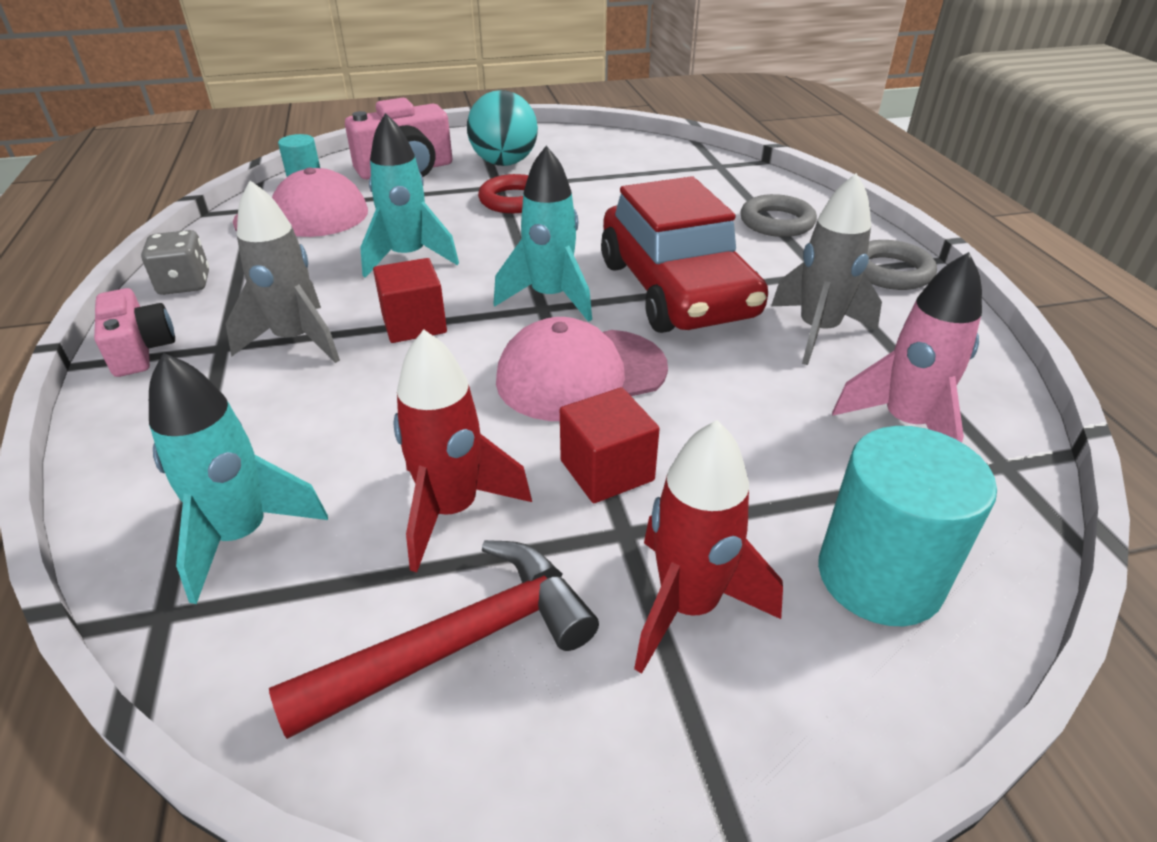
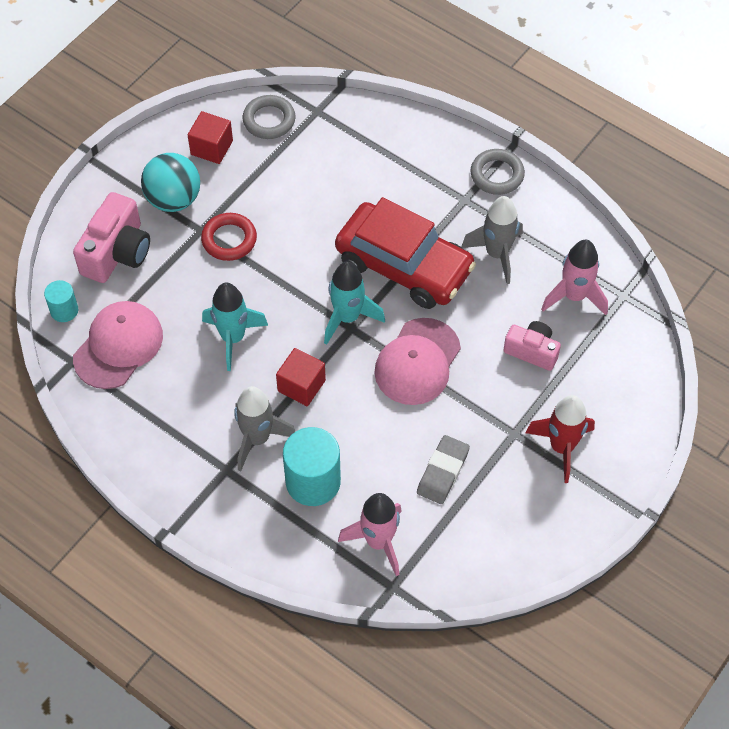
camera: 40 degrees left, 20 degrees up
(141, 350) = (188, 501): pink camera -> pink camera (532, 351)
(184, 284) = (136, 447): grey dice -> none
(242, 536) = (378, 542): turquoise rocket -> pink rocket
(452, 510) = (442, 472): red rocket -> grey eraser
(458, 643) = (502, 517): red hammer -> none
(607, 470) = (481, 409): red cube -> red cube (211, 147)
(776, 222) = (404, 161): grey ring -> grey ring (269, 120)
(879, 576) = (613, 387): turquoise cylinder -> turquoise cylinder (313, 482)

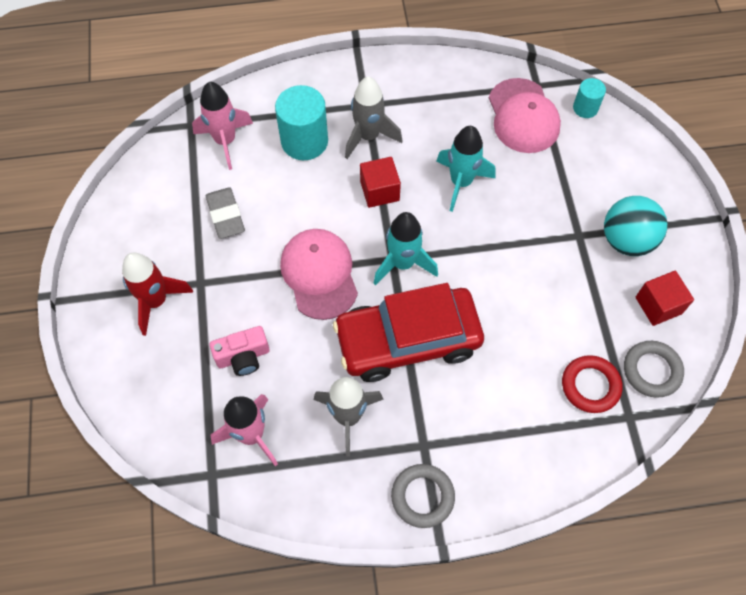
camera: 135 degrees right, 5 degrees up
(117, 252) = (608, 171): pink camera -> none
(229, 239) = (551, 246): red ring -> red ring (590, 386)

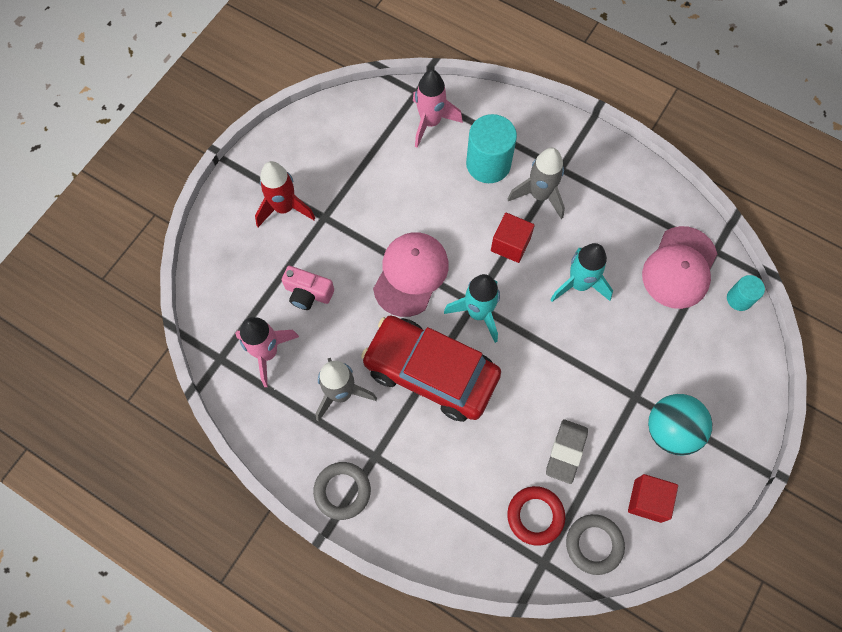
camera: 40 degrees right, 5 degrees up
(226, 215) = (383, 180): grey eraser -> grey eraser (566, 452)

